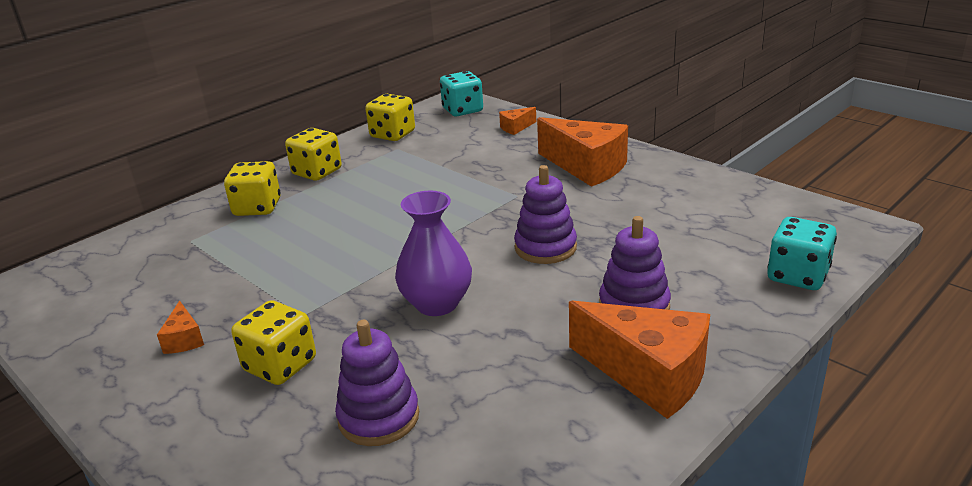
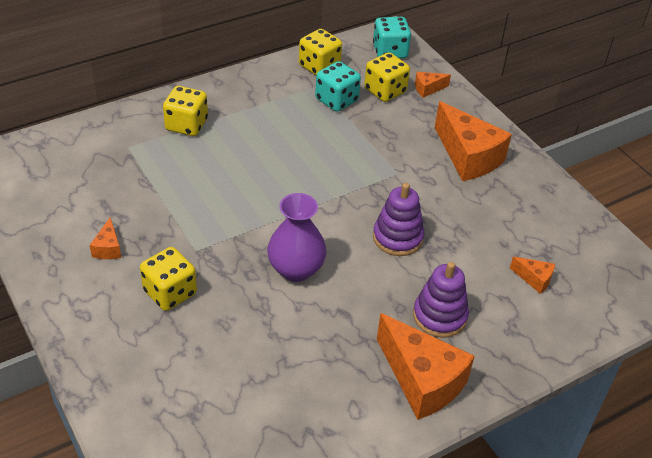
camera: 10 degrees right, 15 degrees up
(317, 172) = (243, 96): yellow dice -> yellow dice (385, 91)
(378, 417) = (225, 358): purple stacking toy -> none
(721, 247) = (534, 279): none -> orange cheese
(797, 276) = (578, 325): turquoise dice -> turquoise dice (336, 100)

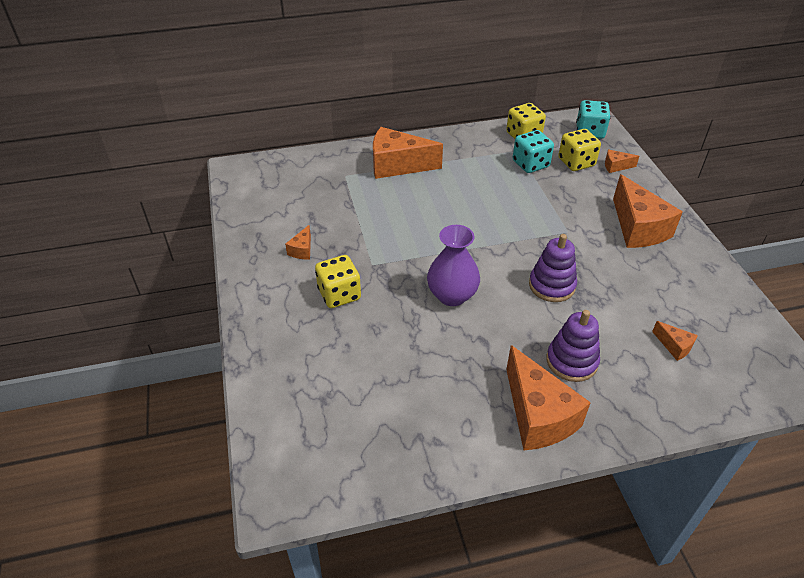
camera: 20 degrees right, 0 degrees up
(186, 125) = (397, 165): yellow dice -> orange cheese

